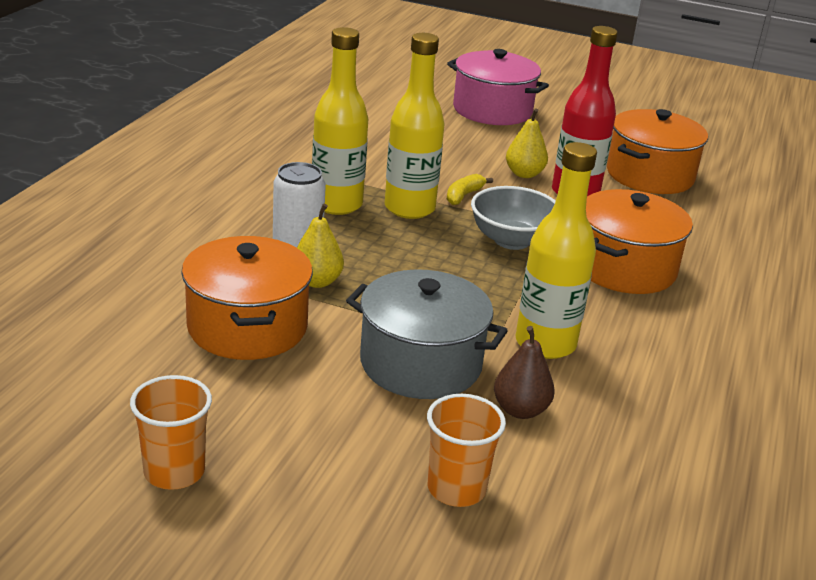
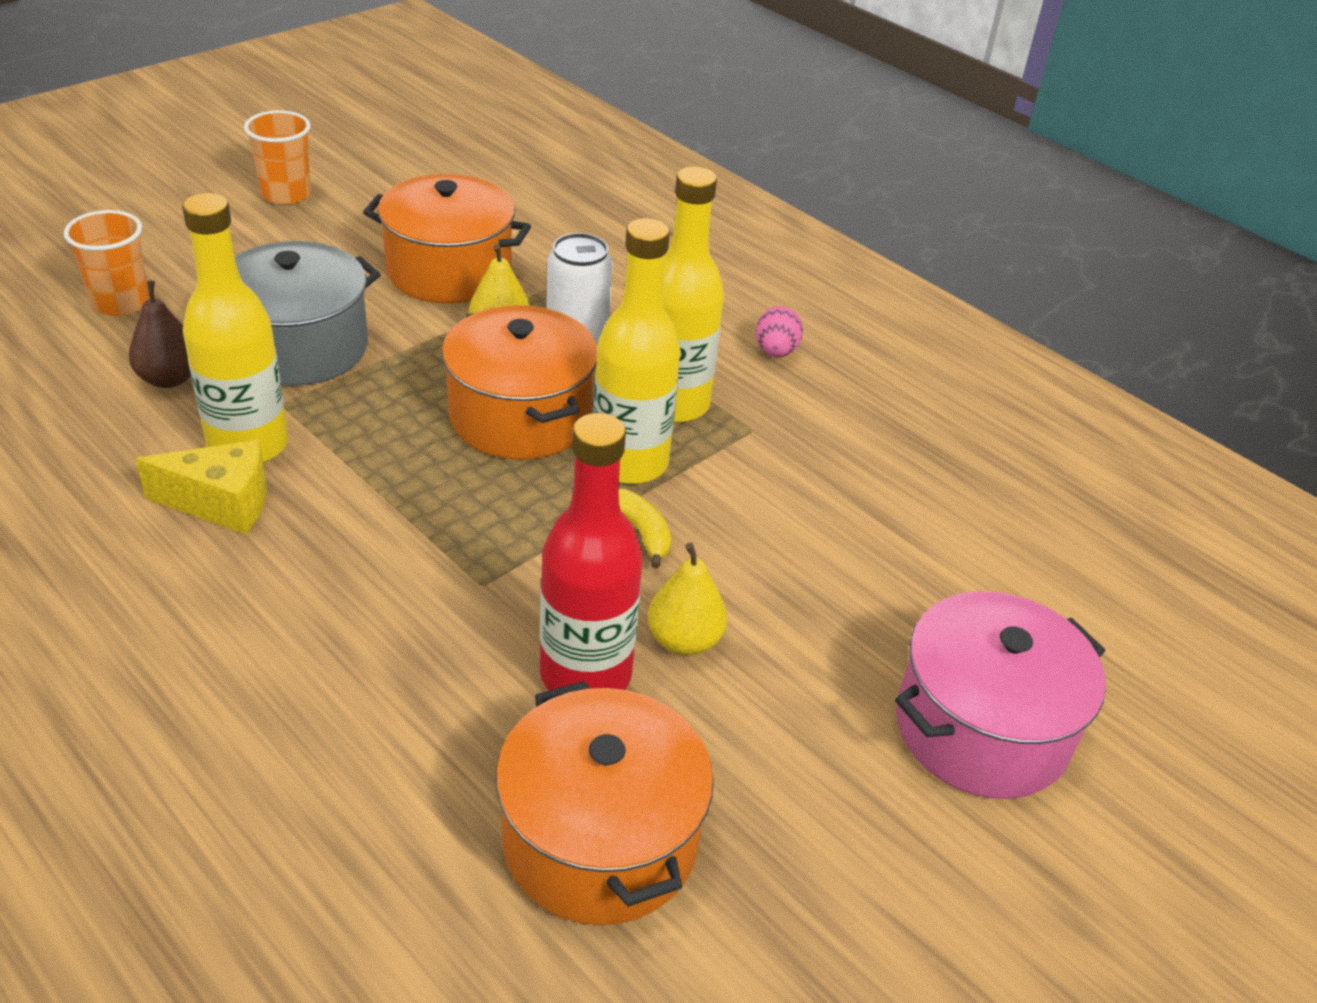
camera: 115 degrees right, 10 degrees up
(243, 180) = (775, 352): none -> pink egg
(511, 240) = (486, 524): grey bowl -> none
(604, 333) = (222, 504): none -> yellow cheese
(624, 268) = (334, 607): orange pot -> orange pot (520, 416)

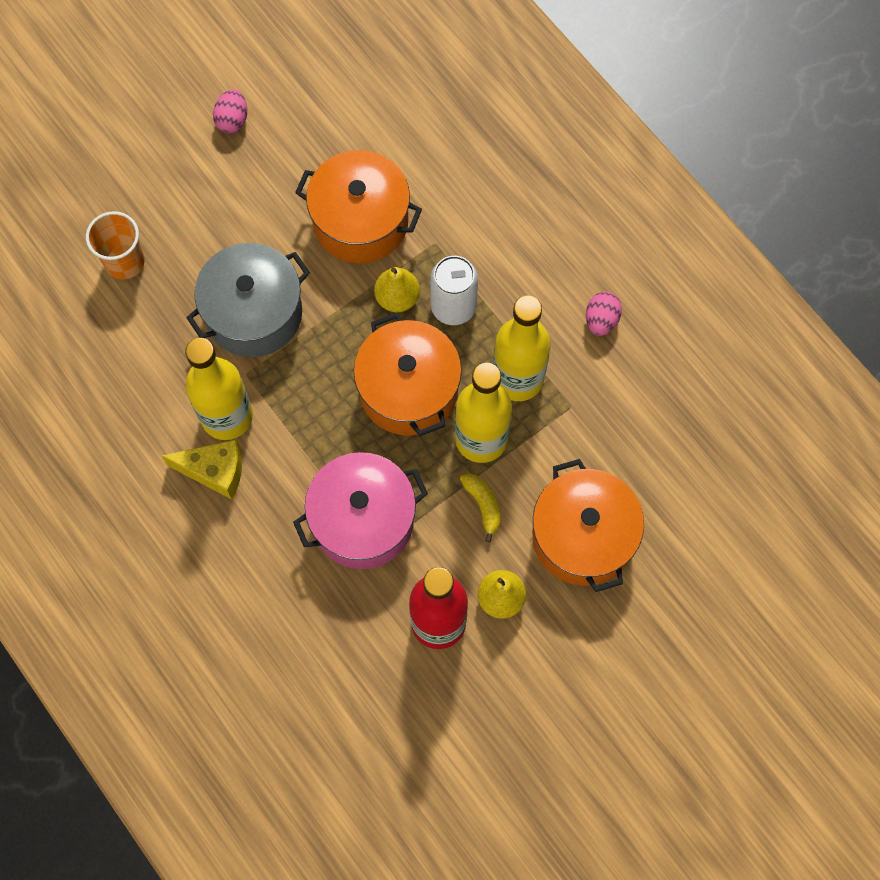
camera: 10 degrees right, 30 degrees up
(169, 379) = (168, 347): brown pear -> none
(286, 194) = (232, 120): orange cup -> pink egg
(600, 840) = (438, 738): orange pot -> orange pot (582, 536)
(981, 728) = (672, 674): pink pot -> pink pot (363, 520)

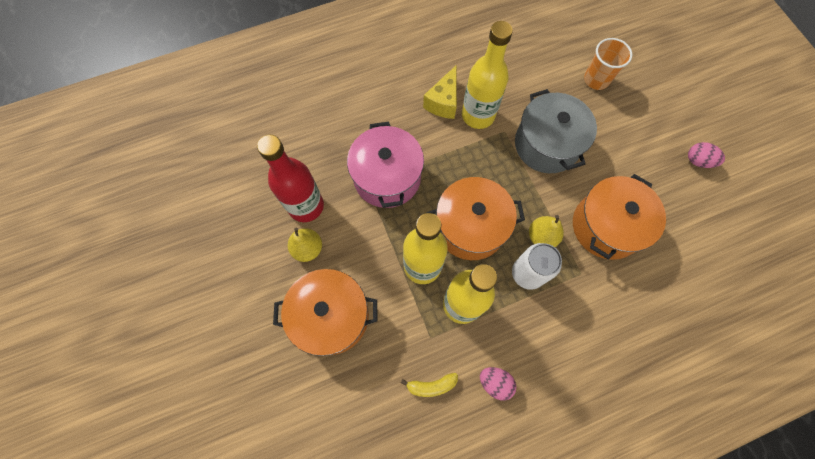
camera: 105 degrees right, 0 degrees up
(483, 505) = (374, 254): yellow banana -> yellow banana (431, 385)

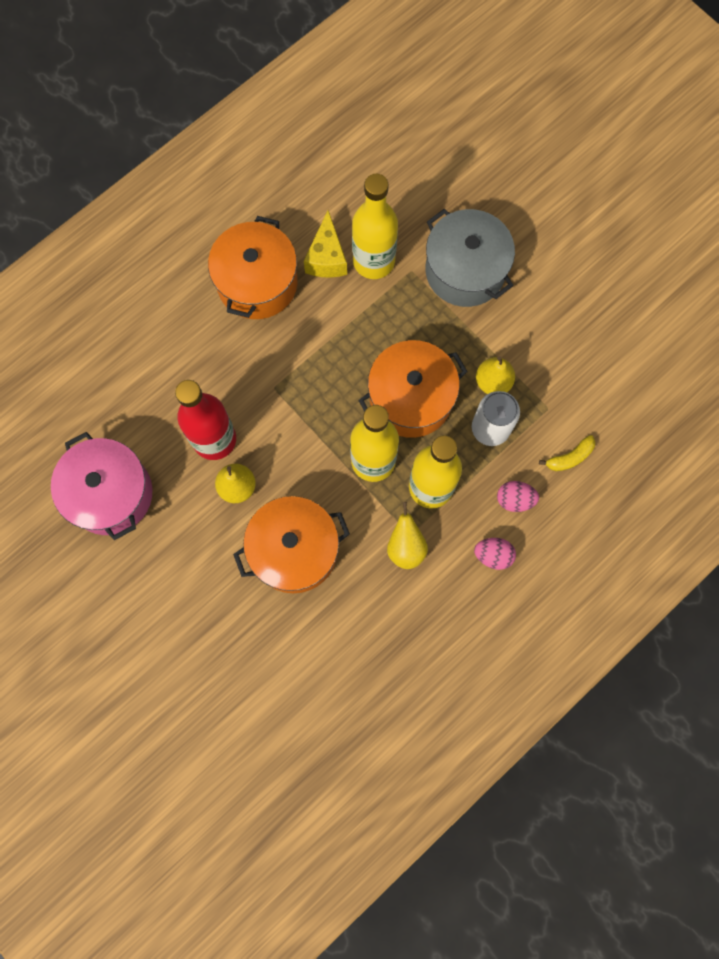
camera: 20 degrees left, 5 degrees up
(387, 177) = (295, 373): pink pot -> pink pot (110, 494)
(423, 347) = (405, 547): none -> yellow pear
(431, 385) = (428, 582): yellow banana -> yellow banana (569, 457)
(596, 79) = (498, 168): orange cup -> none
(606, 226) = (560, 345): orange pot -> orange pot (257, 283)
(698, 161) = (640, 233): pink egg -> pink egg (514, 499)

